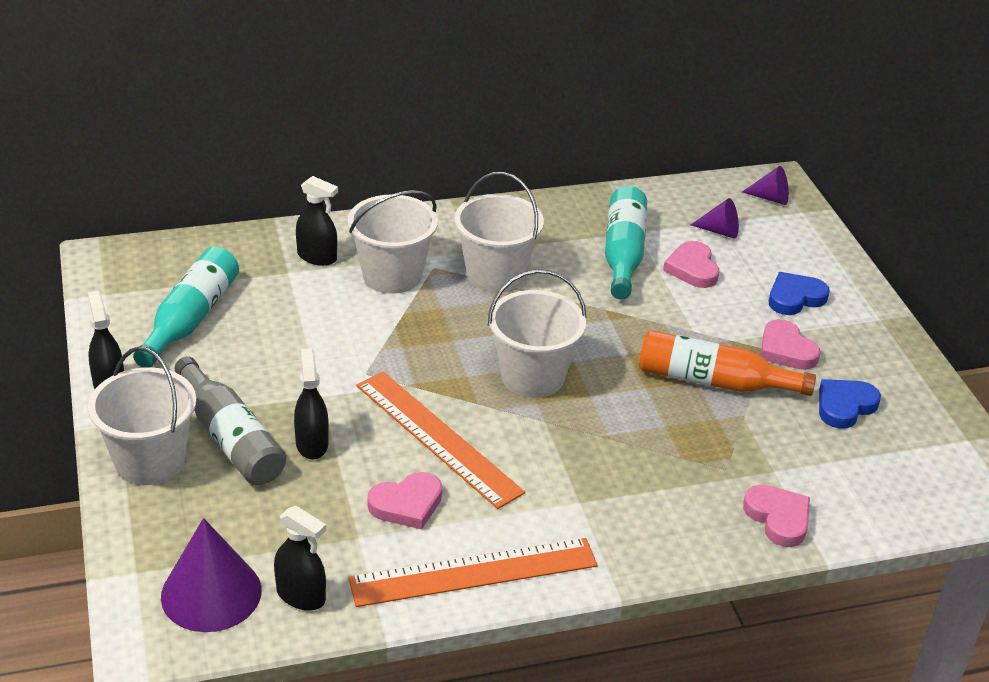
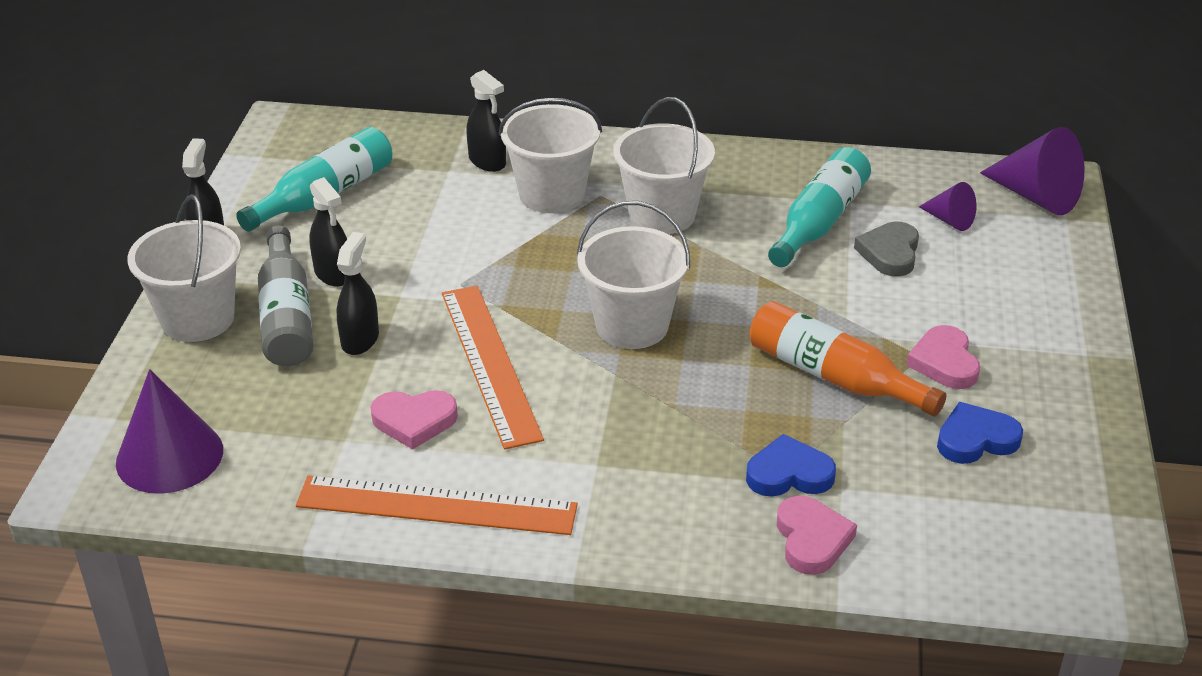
camera: 25 degrees right, 0 degrees up
(301, 596) = (251, 482): black spray bottle -> black spray bottle (333, 274)
(692, 268) = (889, 253): pink heart -> grey heart
(770, 198) = (1036, 196): purple cone -> purple cone, size x1.82
(795, 298) = (993, 309): blue heart -> blue heart (789, 474)

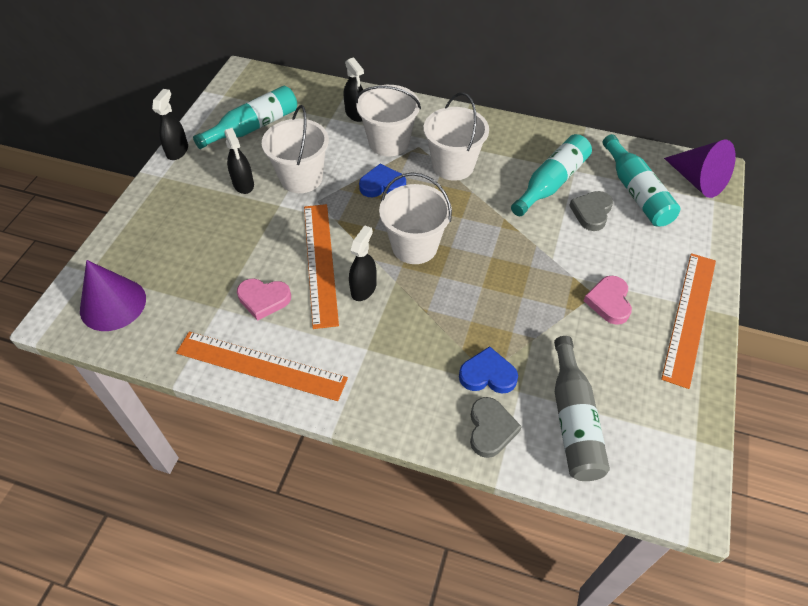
camera: 10 degrees right, 15 degrees up
(197, 319) = (156, 206): white bucket -> white bucket (301, 178)
(286, 316) = (208, 211): grey bottle -> grey bottle (573, 420)
(360, 339) = (247, 234): black spray bottle -> black spray bottle (363, 288)
(811, 539) = (490, 429): pink heart -> grey heart
(834, 376) = (534, 303): orange bottle -> none
(949, 220) = (636, 192): purple cone -> turquoise bottle
(976, 439) = (617, 366): blue heart -> blue heart (382, 185)
(1065, 367) = (689, 317): none -> orange ruler

